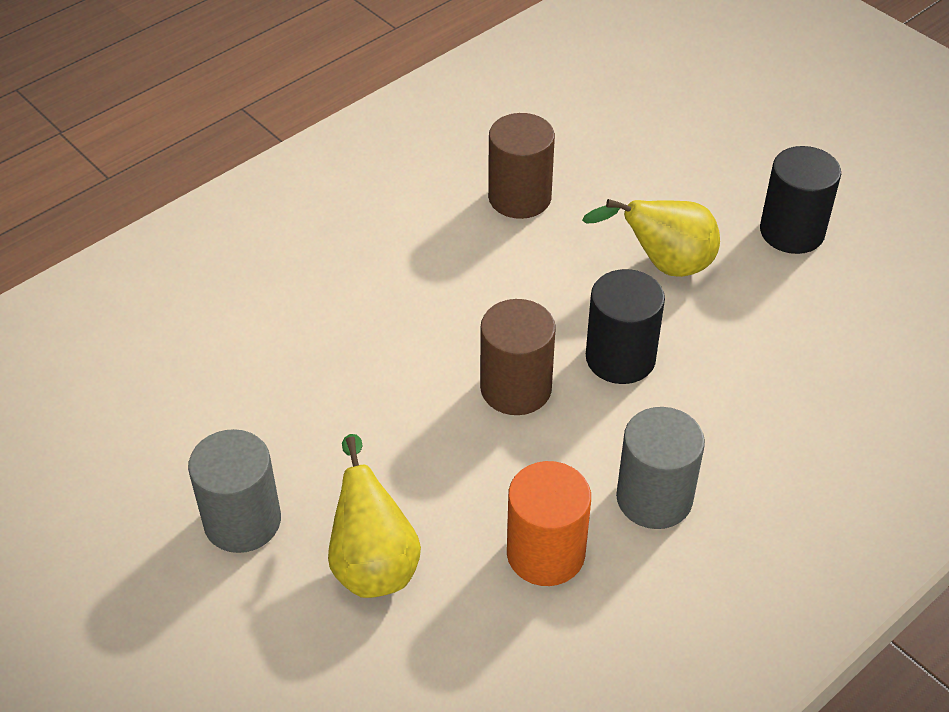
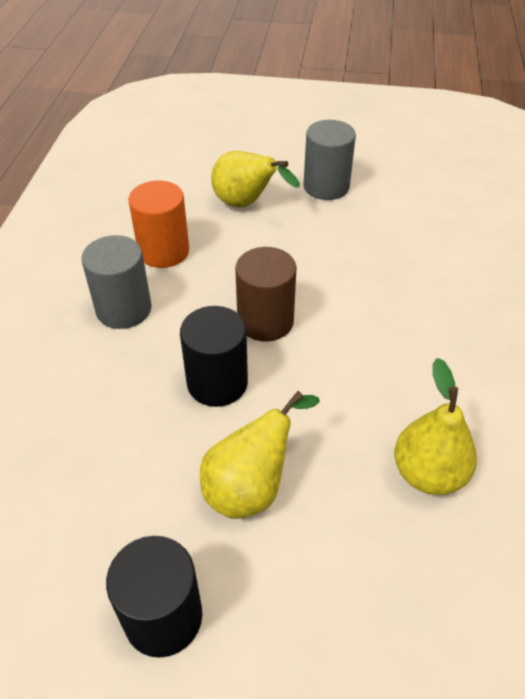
camera: 140 degrees right, 0 degrees up
(519, 197) = (428, 473): brown cylinder -> yellow pear

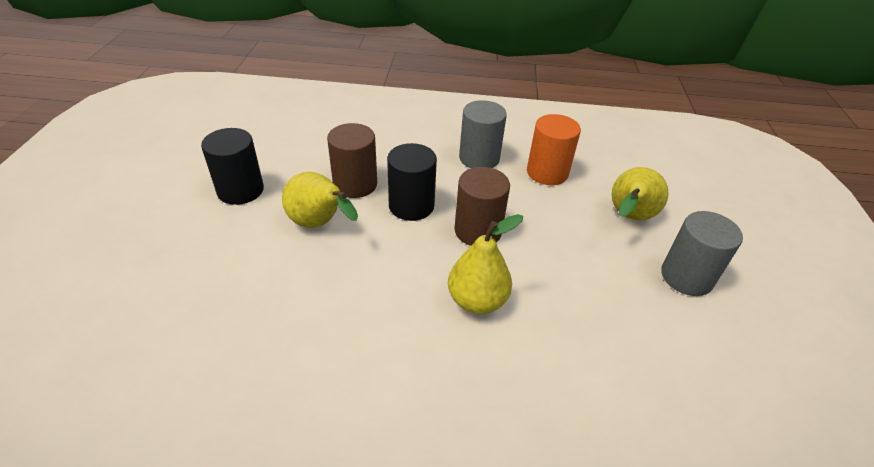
camera: 85 degrees right, 5 degrees down
(165, 449) = (355, 184): none -> brown cylinder
(428, 473) = (316, 327): yellow pear -> yellow pear (477, 300)

